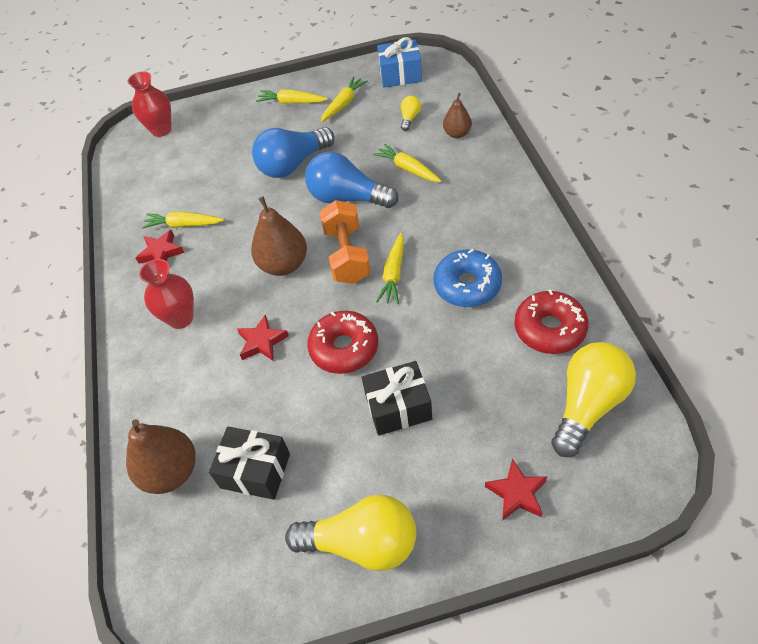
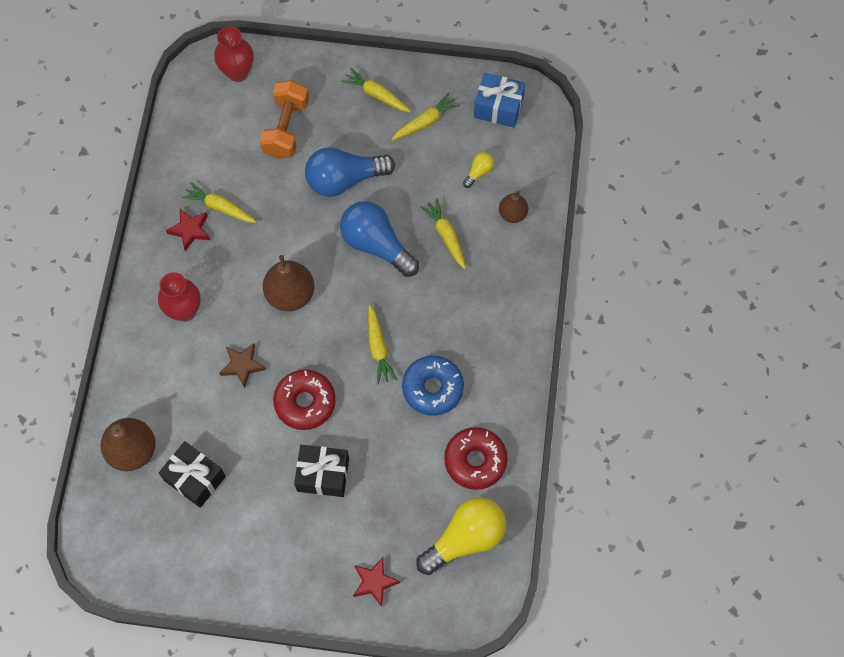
camera: 15 degrees right, 15 degrees up
(262, 342) = (242, 365): red star -> brown star
(347, 255) = (348, 310): orange dumbbell -> orange dumbbell (286, 128)
(362, 543) = (248, 568): yellow light bulb -> none
(394, 274) = (378, 348): yellow carrot -> yellow carrot turned 45 degrees counterclockwise

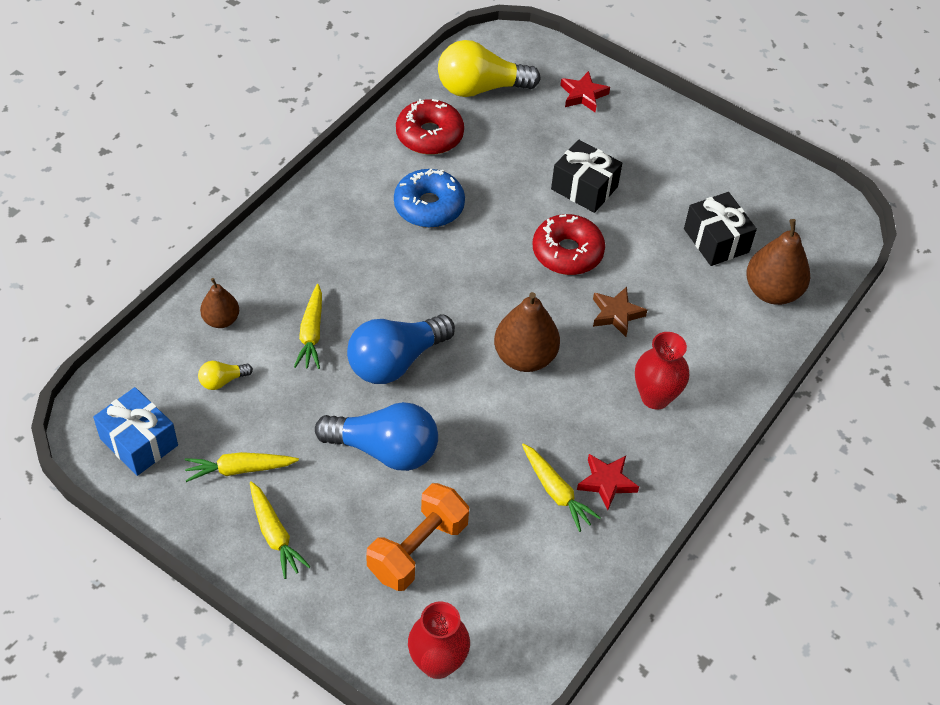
camera: 155 degrees left, 15 degrees down
(376, 245) = (395, 361): blue light bulb -> blue light bulb turned 75 degrees clockwise
(378, 348) = (460, 264): yellow carrot -> none

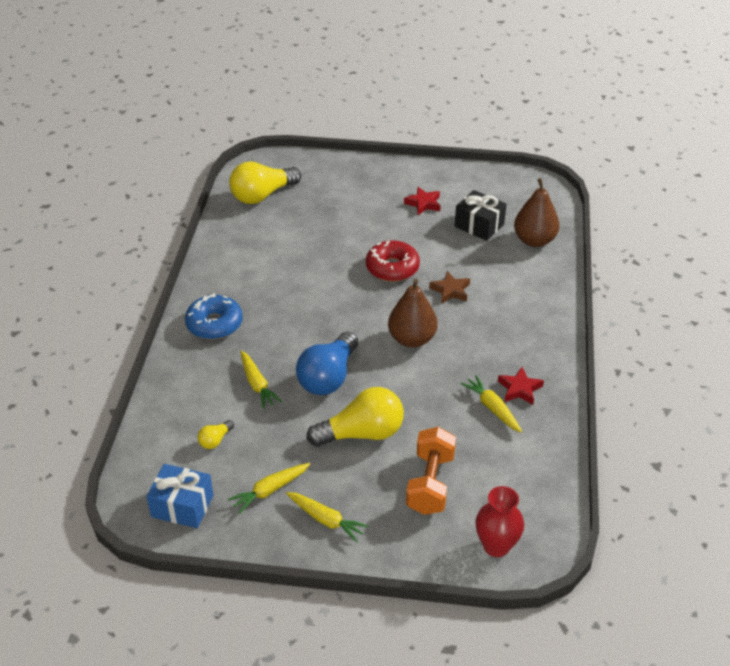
camera: 25 degrees left, 10 degrees down
(221, 320) = (185, 403): brown pear -> none
(385, 450) = (362, 433): blue light bulb -> yellow light bulb
(429, 135) = (249, 235): red donut -> none
(429, 206) = (280, 276): blue donut -> blue donut (214, 324)
(556, 491) = (492, 408): yellow carrot -> yellow carrot turned 150 degrees counterclockwise
(583, 95) = (333, 175): red star -> red star (423, 203)
(584, 188) = (374, 227): black gift -> none
(655, 397) = (511, 327): red vase -> none

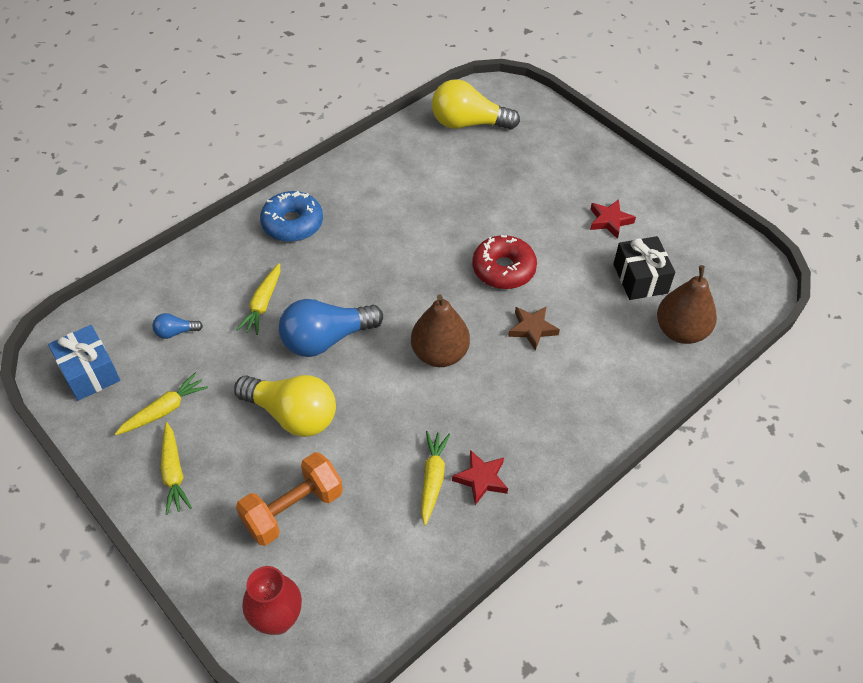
camera: 40 degrees right, 10 degrees up
(215, 440) = (175, 332): yellow light bulb -> blue light bulb
(270, 490) = (164, 410): yellow carrot -> yellow carrot turned 135 degrees clockwise

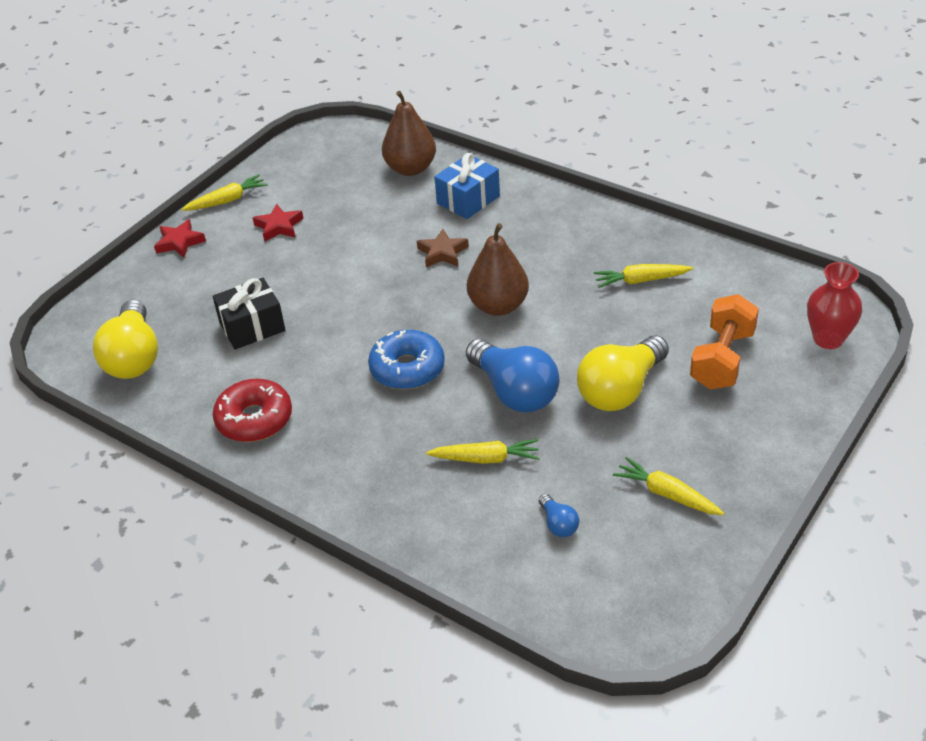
camera: 100 degrees left, 10 degrees down
(89, 372) = (652, 585): blue gift -> blue gift (468, 200)
(174, 473) = (735, 458): yellow carrot -> yellow carrot (227, 200)
(292, 223) = (348, 471): blue donut -> blue donut (407, 369)
(292, 415) = (620, 390): yellow light bulb -> yellow light bulb turned 150 degrees counterclockwise
(293, 509) = (722, 359): orange dumbbell -> orange dumbbell turned 75 degrees clockwise
(481, 479) = (625, 253): red star -> red star (180, 242)
(503, 269) = (369, 285): red donut -> red donut (254, 419)
(640, 278) = (353, 198): black gift -> black gift (252, 327)

